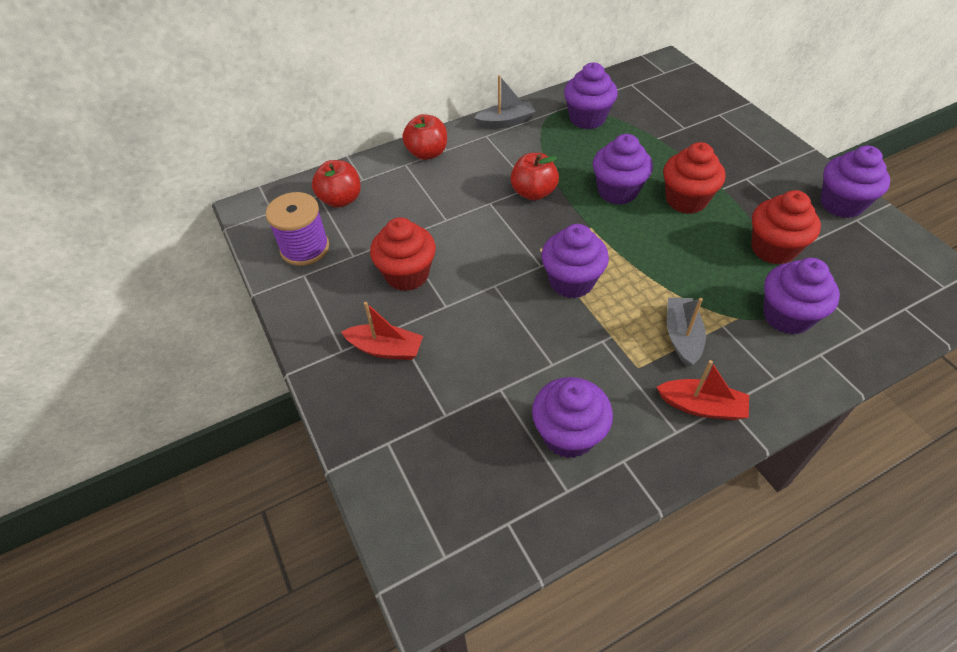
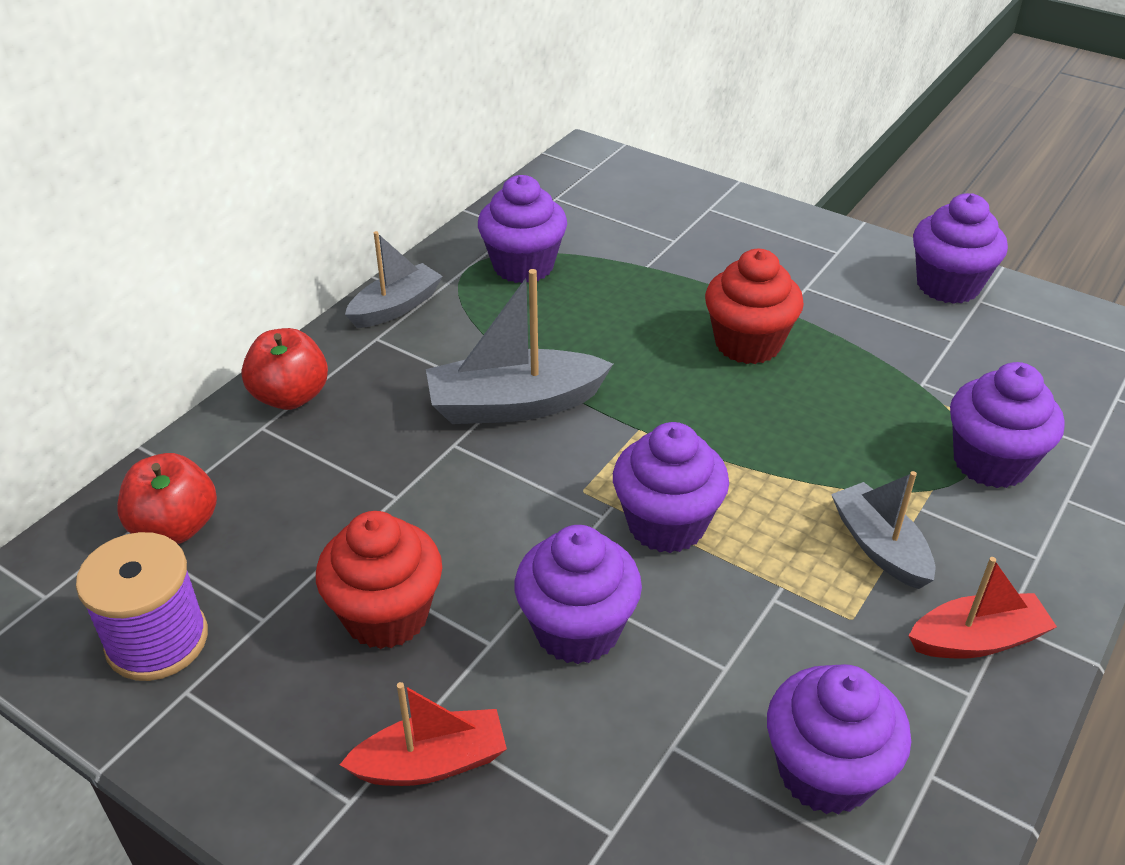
camera: 30 degrees left, 10 degrees down
(533, 192) = (514, 404): red apple -> grey boat
(617, 191) = (642, 362): purple cupcake -> purple cupcake (577, 630)
(773, 249) = (908, 374): red cupcake -> none

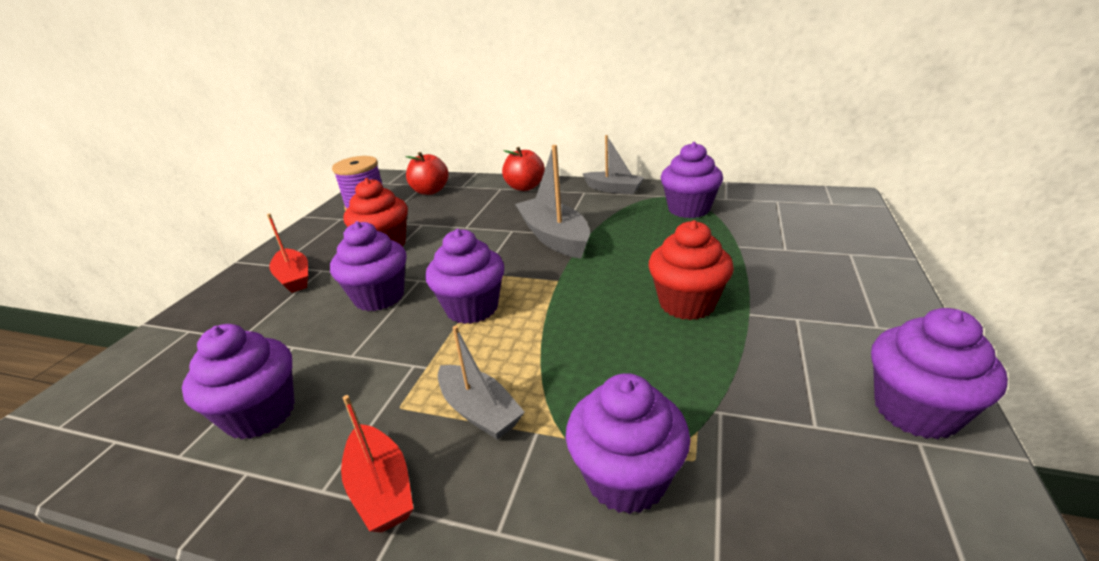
camera: 75 degrees right, 10 degrees down
(879, 546) = (479, 411): grey boat -> grey boat turned 90 degrees clockwise

